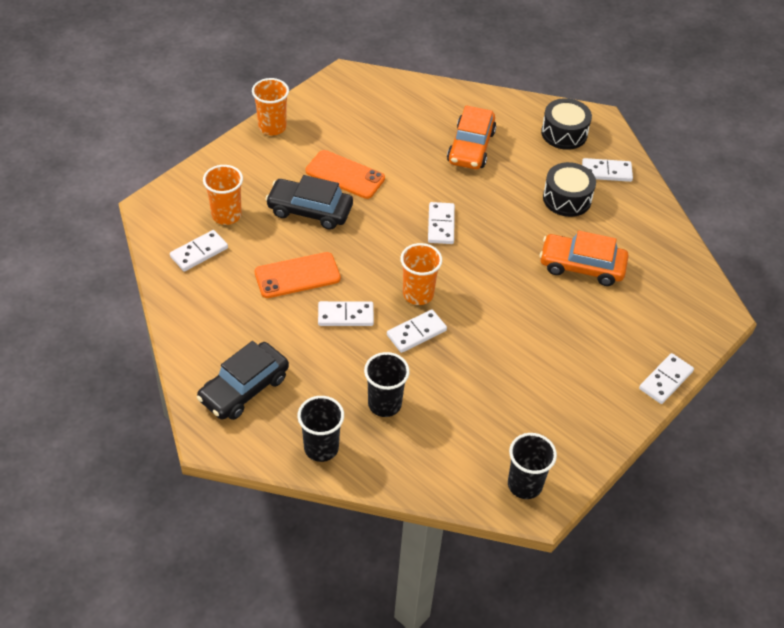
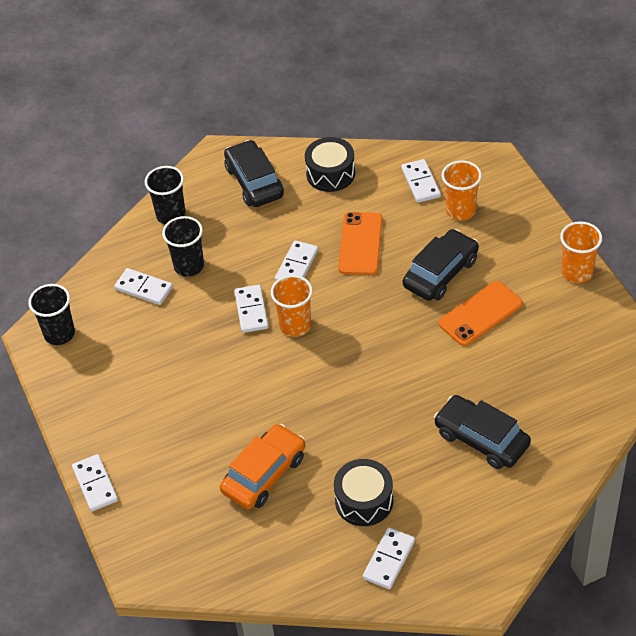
camera: 120 degrees right, 0 degrees up
(441, 225) = (375, 372): white domino -> white domino (143, 288)
(471, 147) = (481, 439): orange car -> black car
(564, 133) = (470, 543): black drum -> black drum (330, 173)

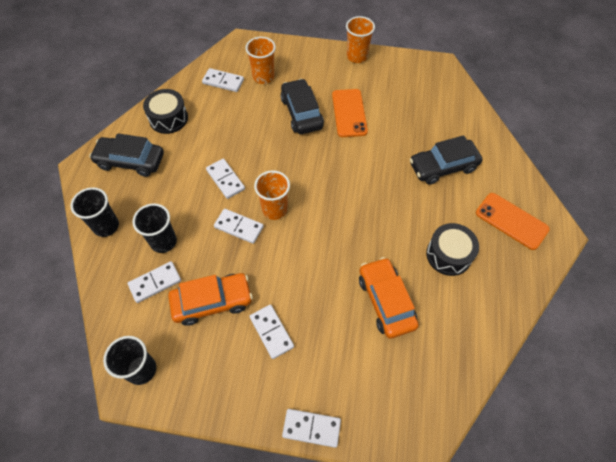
camera: 60 degrees left, 10 degrees up
(157, 341) = (212, 302): none -> orange car
(360, 244) = (241, 137): orange phone -> orange phone (511, 221)
(389, 559) = (504, 268): white domino -> white domino (271, 332)

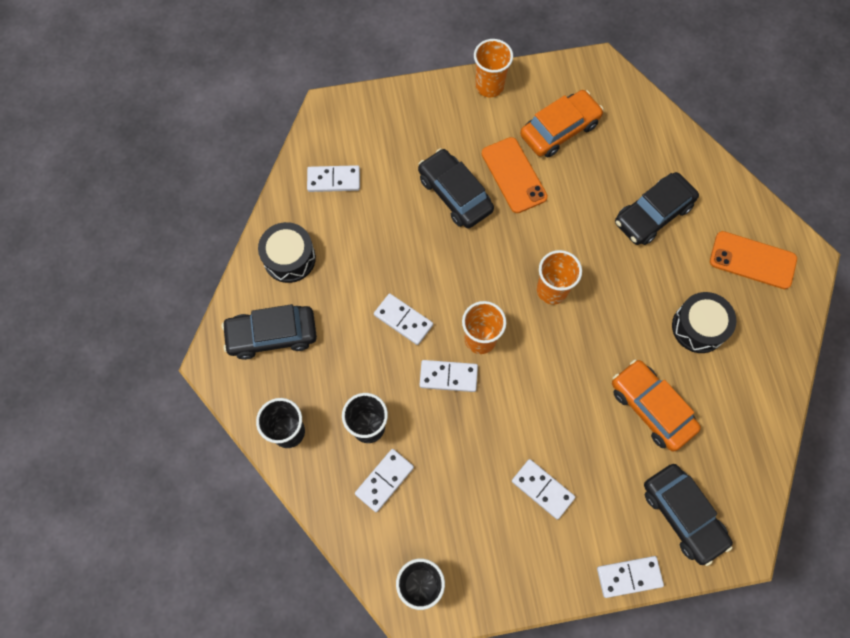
camera: 20 degrees left, 10 degrees up
(212, 302) = (461, 479): orange car -> orange car (559, 129)
(263, 77) = (383, 156): orange cup -> orange cup (552, 290)
(378, 394) = (683, 515): none -> black car

